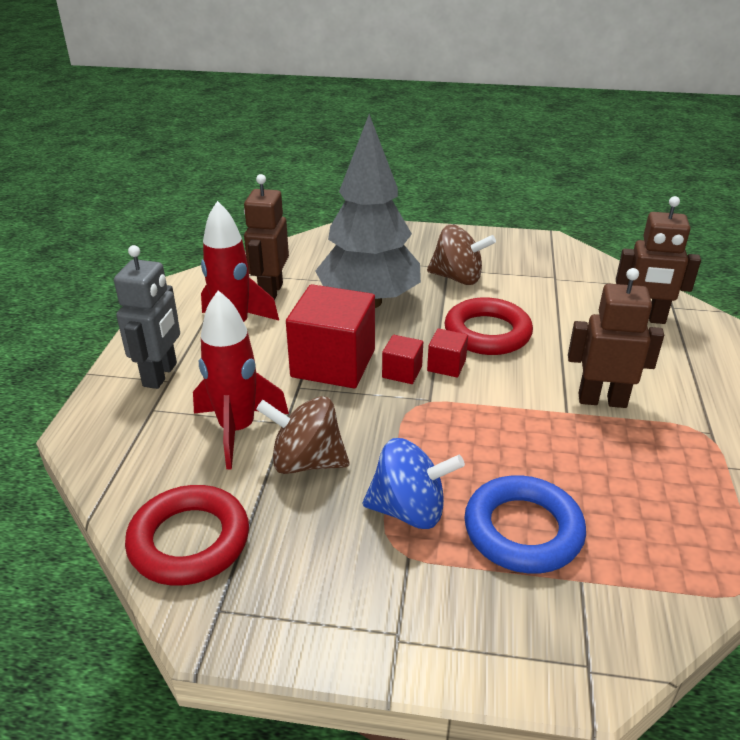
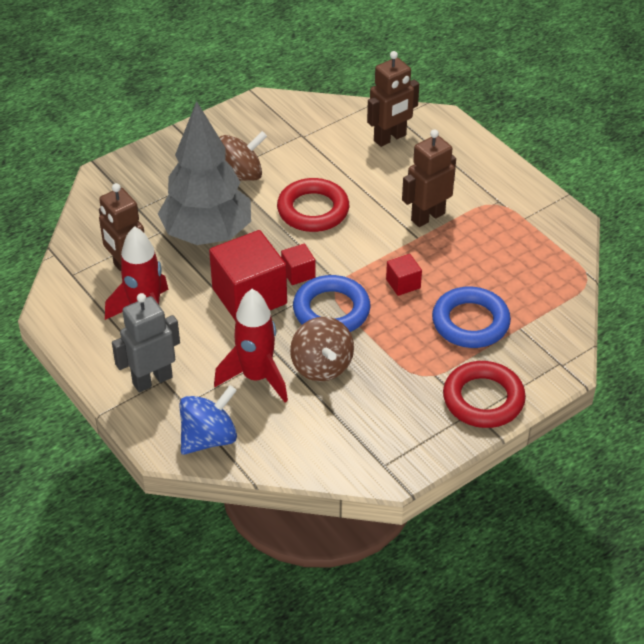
camera: 45 degrees left, 10 degrees up
(160, 375) = (152, 380): grey robot -> grey robot turned 90 degrees counterclockwise
(189, 541) = (323, 449): red ring -> red ring (483, 399)
(306, 462) = (321, 366): brown spinning top -> brown spinning top turned 75 degrees counterclockwise
(387, 420) = (331, 310): none -> blue ring
(409, 510) = (407, 352): blue spinning top -> blue spinning top (209, 438)
(446, 365) = (318, 251): red cube -> red cube (403, 283)

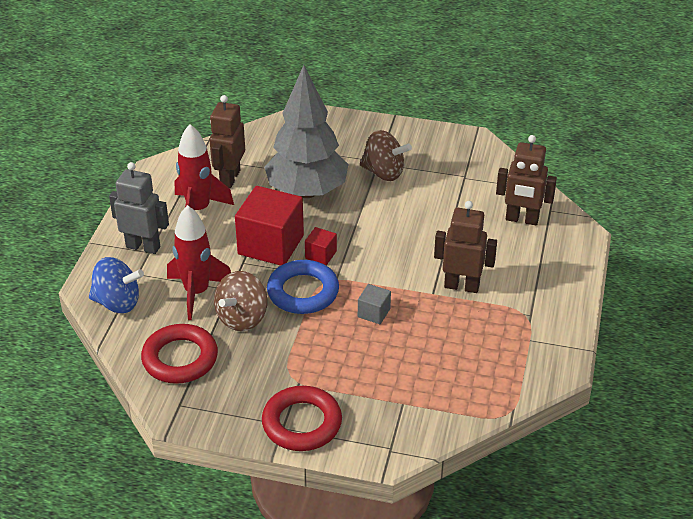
camera: 50 degrees right, 5 degrees down
(313, 210) = (393, 225): red ring -> red ring (180, 358)
(403, 283) = (374, 313): red cube -> grey cube
(470, 322) = (375, 372): blue ring -> none

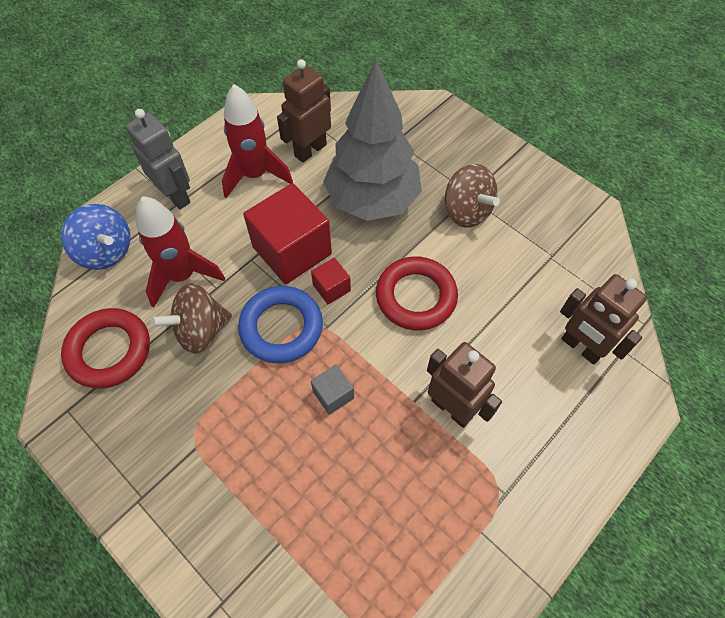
camera: 30 degrees right, 20 degrees up
(302, 423) = (159, 507): red ring -> red ring (416, 297)

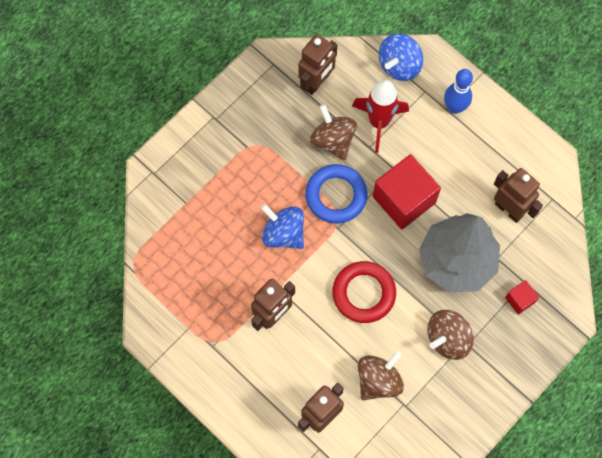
camera: 90 degrees right, 10 degrees up
(109, 351) = (316, 82): red ring -> brown robot
(176, 195) = (454, 107): grey robot -> blue bowling pin
(255, 175) = (479, 166): red rocket -> none
(331, 288) = (370, 230): red cube -> red cube (519, 300)
(333, 395) = (283, 233): grey cube -> blue spinning top
(526, 282) = (378, 380): none -> brown spinning top

